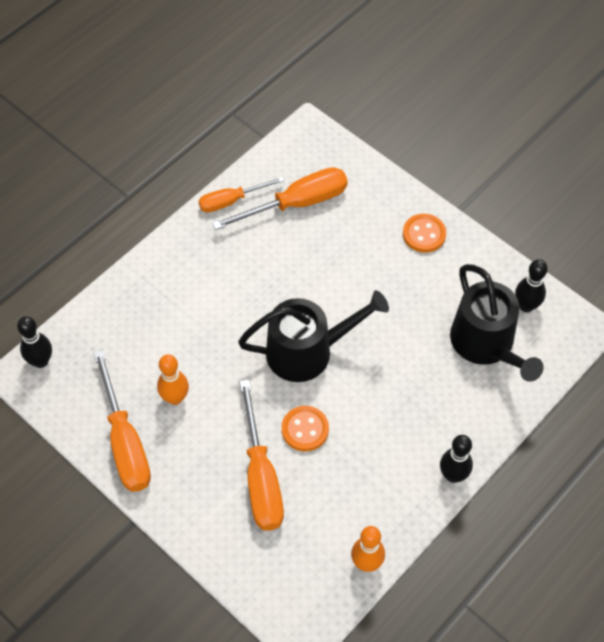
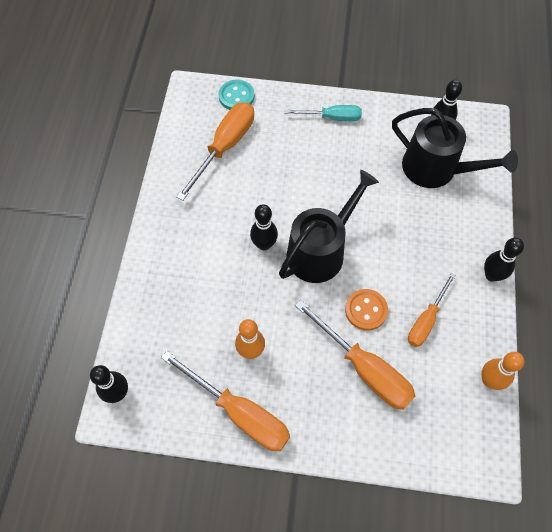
camera: 35 degrees left, 5 degrees up
(231, 201) = (174, 173): orange screwdriver -> orange screwdriver (426, 320)
(261, 314) = (264, 244): none -> black bowling pin
(347, 161) = (236, 96): none -> turquoise button
(424, 234) = (332, 117): orange button -> turquoise screwdriver

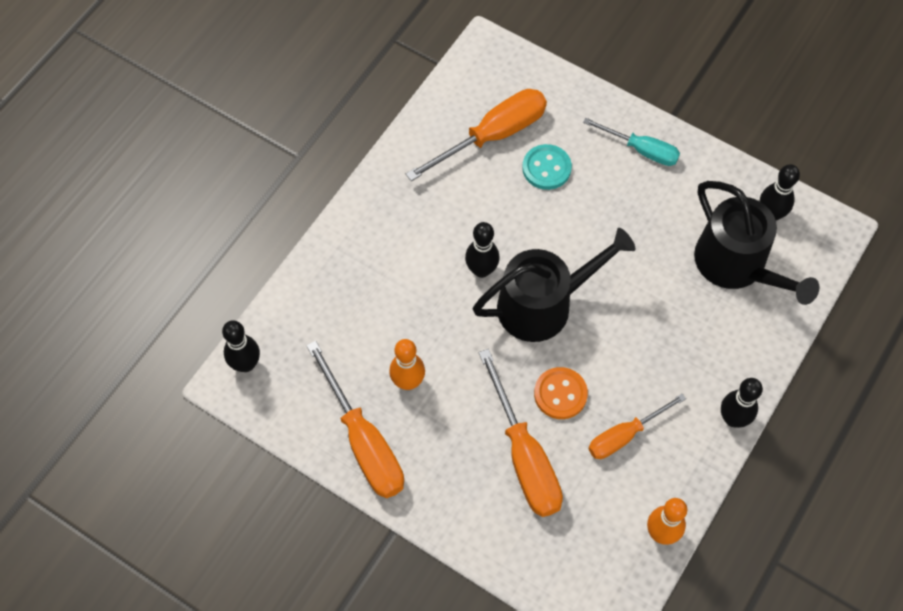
camera: 25 degrees right, 0 degrees up
(236, 96) = (537, 78): turquoise button -> turquoise button (546, 168)

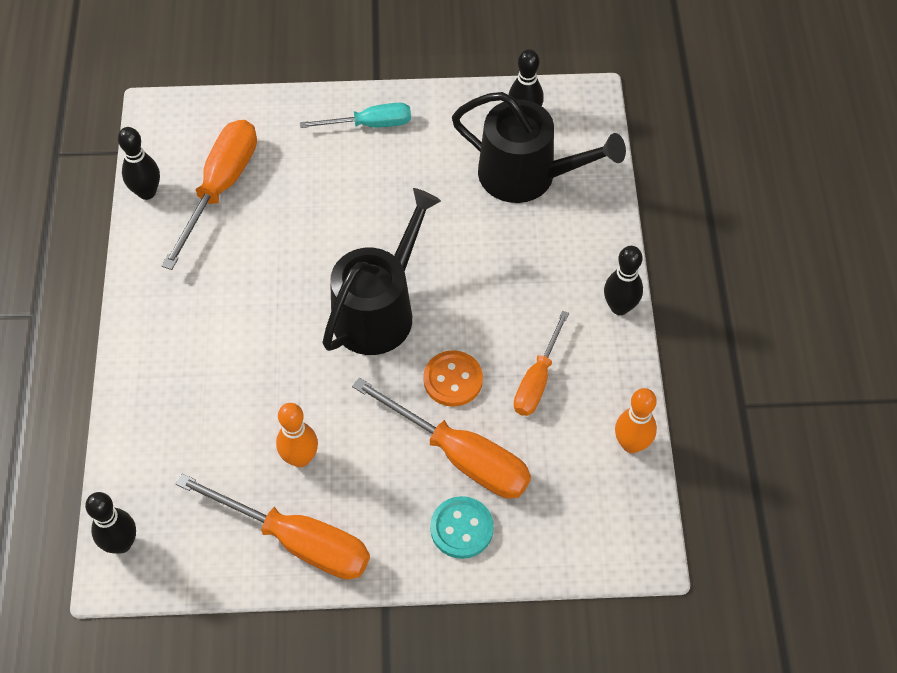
camera: 35 degrees left, 5 degrees down
(481, 270) = (298, 314): black bowling pin -> black bowling pin (147, 192)
(546, 168) = (294, 188): turquoise button -> turquoise button (461, 528)

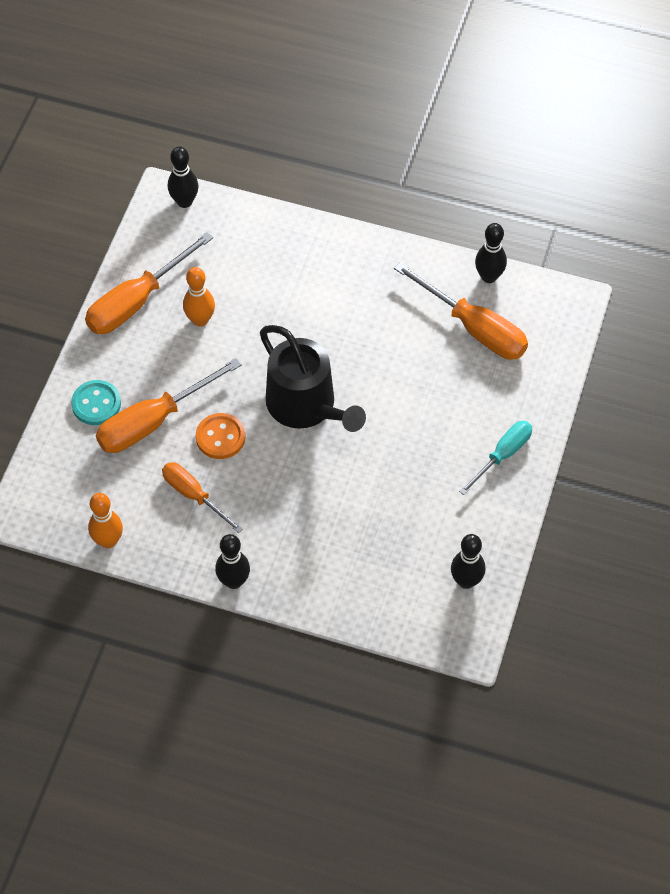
camera: 110 degrees right, 0 degrees up
(370, 124) = (502, 455): turquoise screwdriver -> turquoise screwdriver turned 150 degrees counterclockwise
(526, 175) = (399, 559): black watering can -> none

